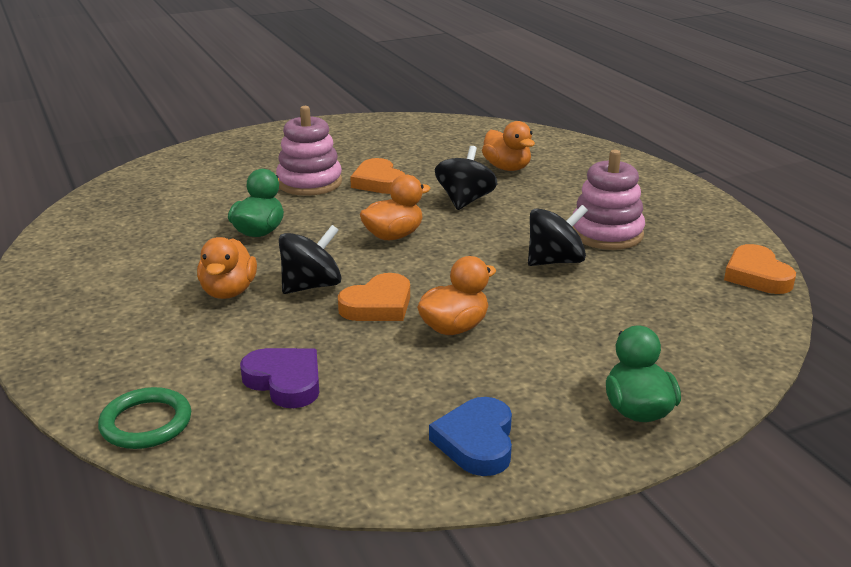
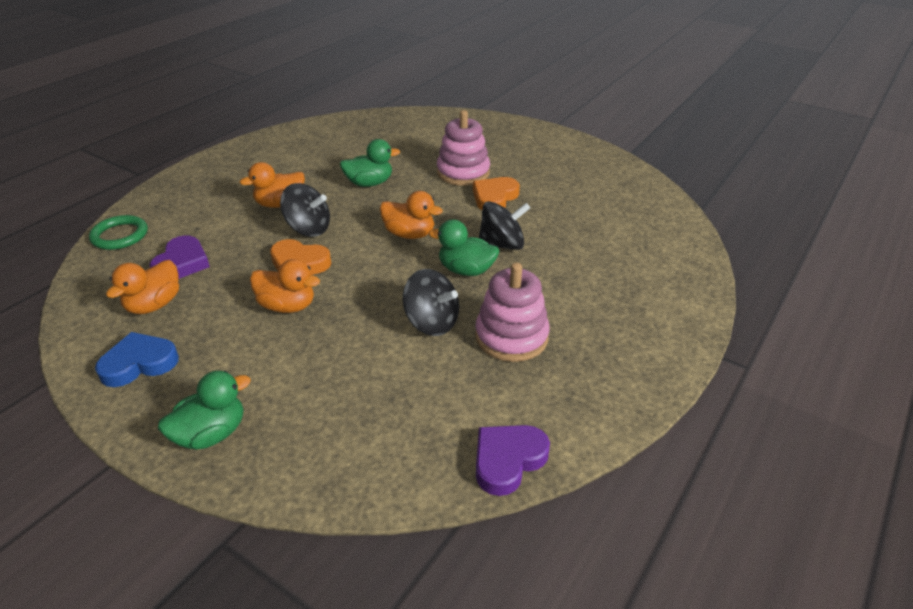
camera: 60 degrees right, 10 degrees up
(488, 226) = (466, 270): none -> green duck
(507, 168) = (591, 245): orange duck -> orange duck (154, 305)
(756, 275) = (508, 460): orange heart -> purple heart

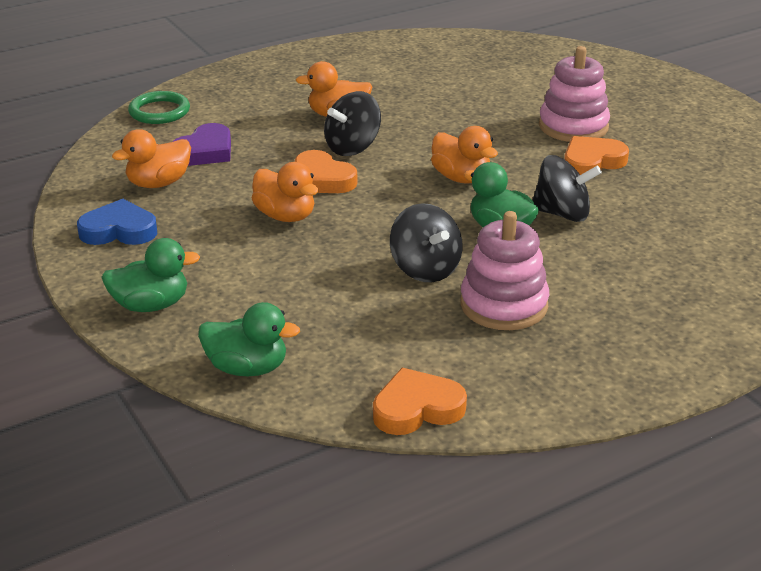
camera: 25 degrees right, 5 degrees down
(308, 229) = (352, 147): black spinning top -> black spinning top turned 90 degrees clockwise
(369, 183) = (451, 115): green duck -> green duck (247, 368)
(508, 460) = (417, 408): purple heart -> orange heart

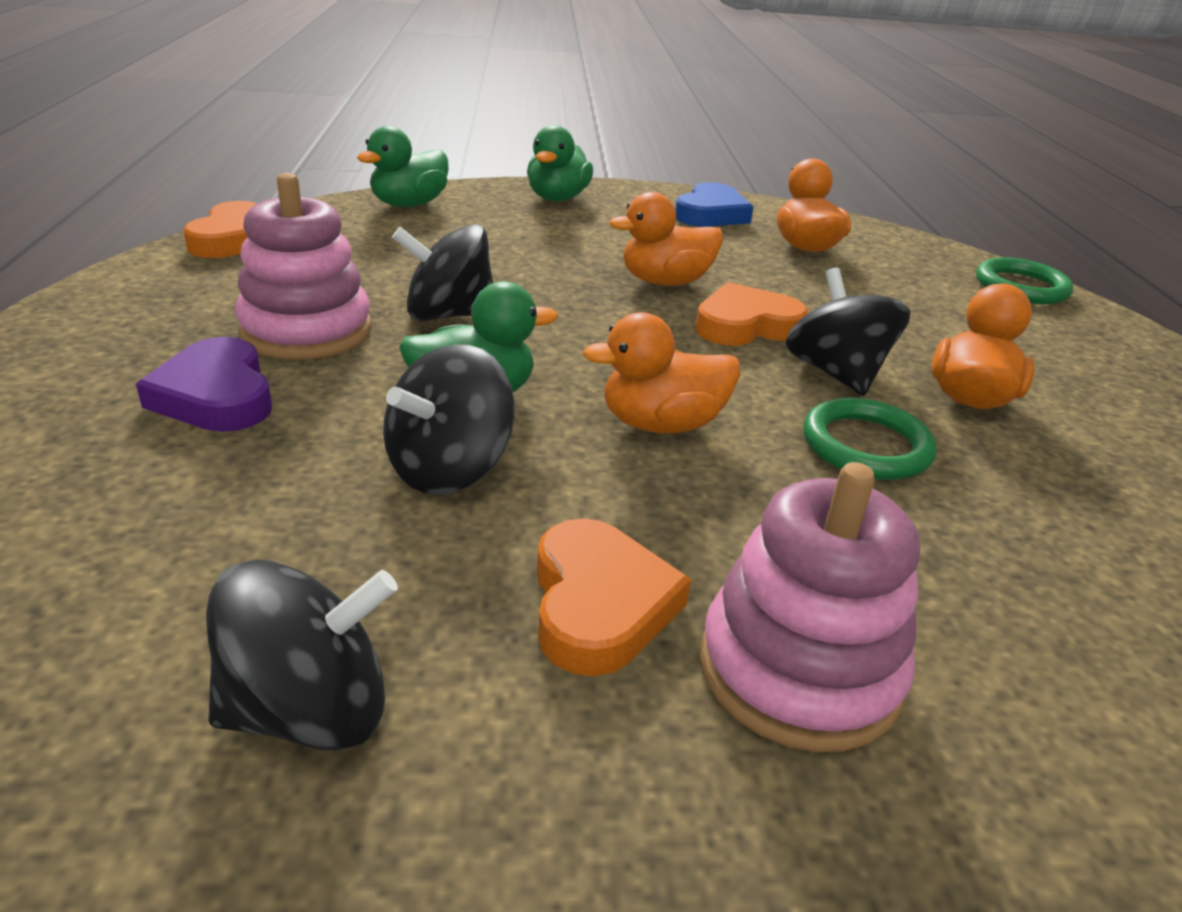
camera: 115 degrees right, 0 degrees up
(205, 151) = (879, 284): purple heart -> purple heart (216, 395)
(418, 132) = (866, 446): none -> green ring
(699, 192) = (309, 709): none -> black spinning top

